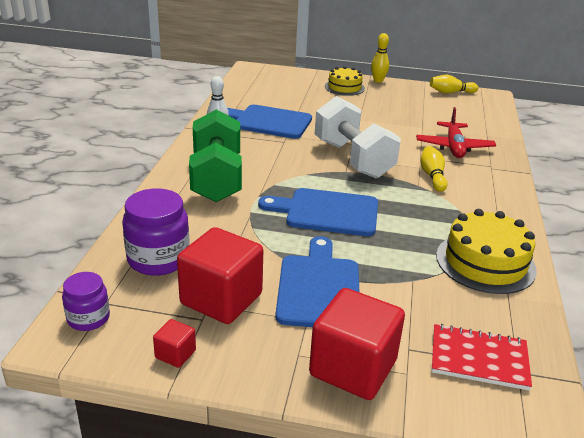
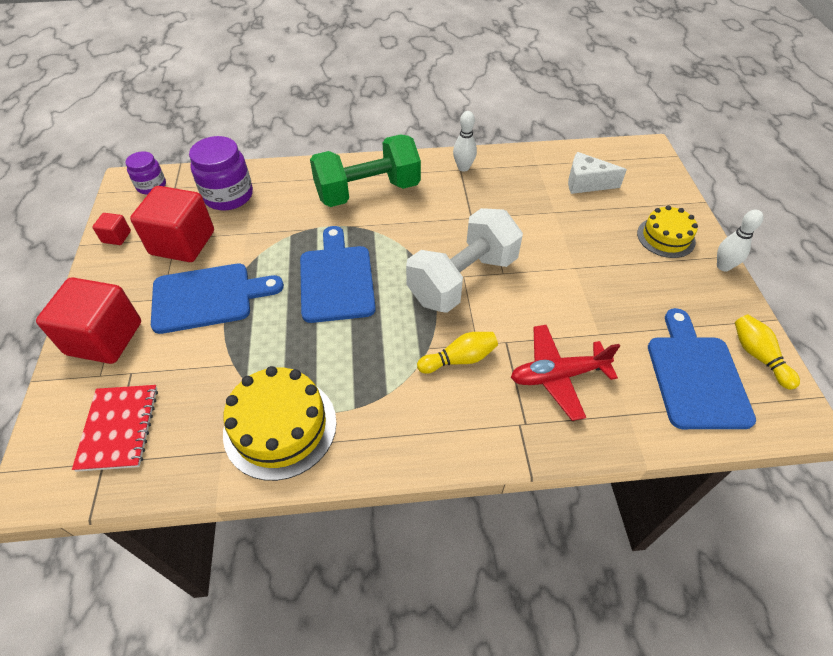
camera: 75 degrees right, 20 degrees up
(268, 121) = (512, 196): blue cutting board -> blue cutting board (696, 376)
(273, 95) = (586, 183): none -> white cheese
(378, 80) = (723, 266): yellow bowling pin -> white bowling pin

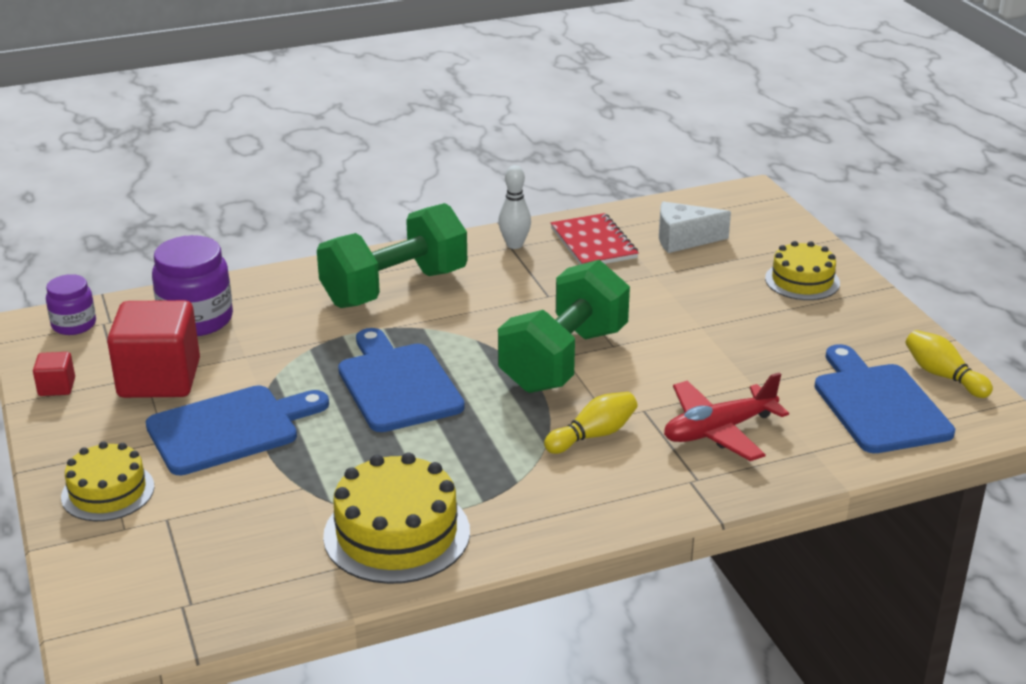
camera: 15 degrees left, 20 degrees down
(104, 338) = (108, 492): red cube -> yellow cake
(119, 428) = (184, 572): red notebook -> red notebook (593, 243)
(462, 280) = (564, 359): white dumbbell -> green dumbbell
(723, 266) = (879, 299): white bowling pin -> none

